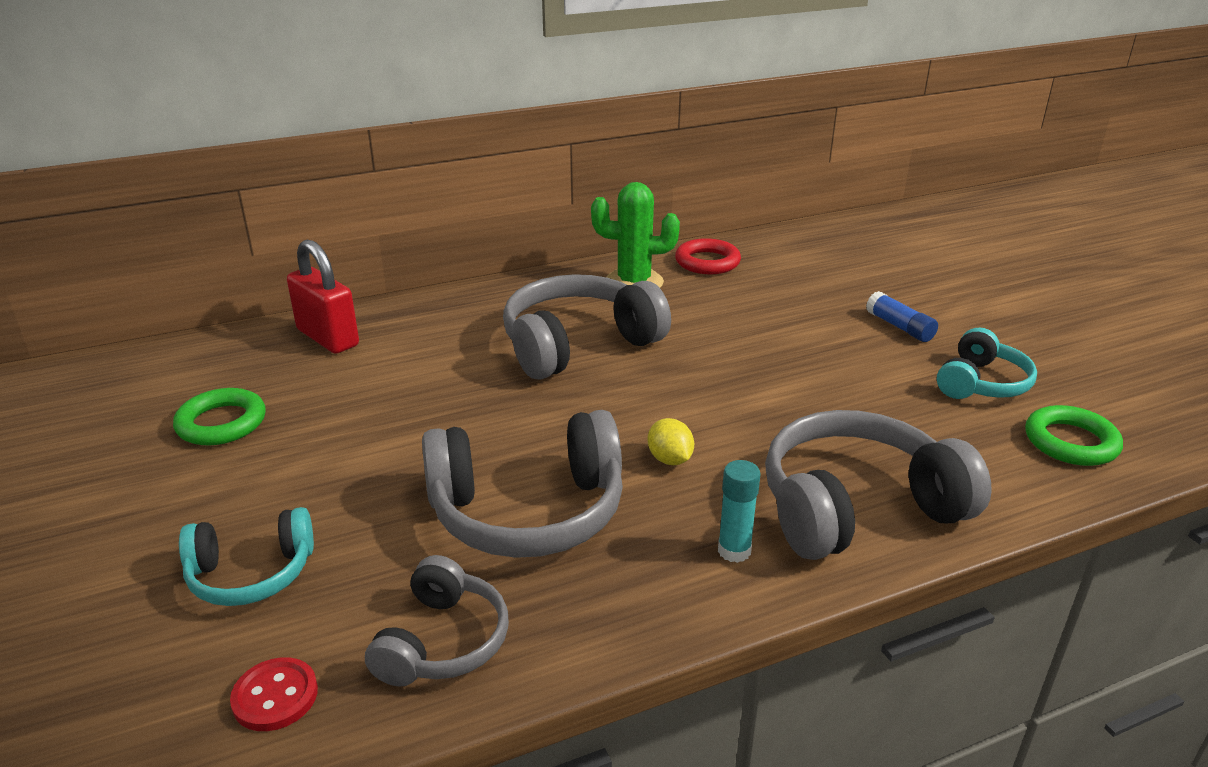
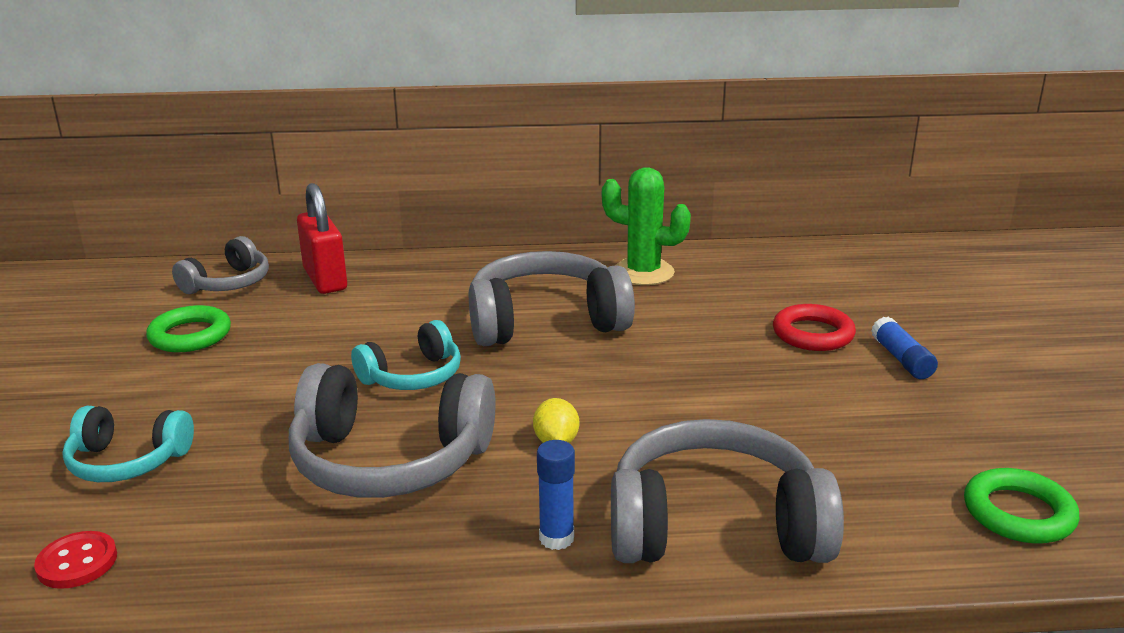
camera: 20 degrees right, 5 degrees down
(442, 642) = (237, 553): grey headphones -> grey headphones (228, 283)
(707, 262) = (734, 264): red ring -> red ring (813, 334)
(734, 551) = (556, 538): turquoise glue stick -> blue glue stick
(981, 383) = (955, 432): turquoise headphones -> turquoise headphones (413, 376)

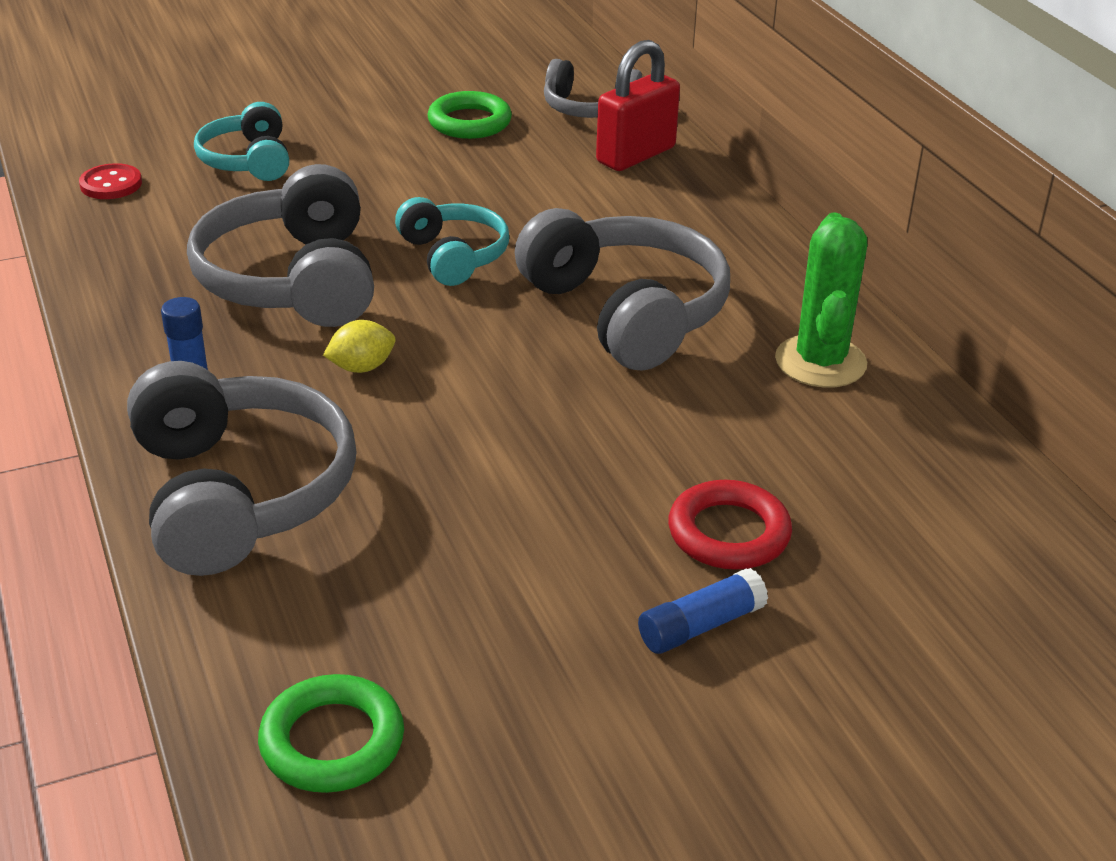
camera: 70 degrees right, 10 degrees up
(413, 376) = (453, 256): turquoise headphones -> turquoise headphones turned 150 degrees counterclockwise

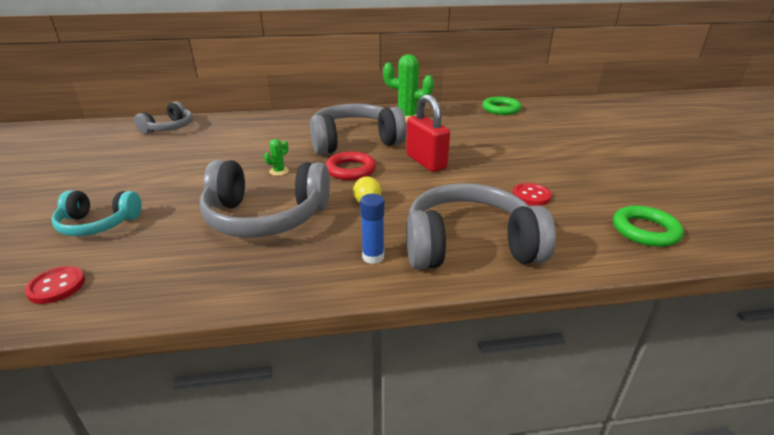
camera: 75 degrees left, 5 degrees down
(447, 573) = (531, 196): none -> red button
(453, 256) = (279, 171): turquoise headphones -> green cactus
(469, 122) = (144, 154): green ring -> green ring (501, 109)
(635, 155) = (226, 125): red padlock -> red padlock (426, 162)
(700, 626) = (557, 154): blue glue stick -> none
(728, 533) = (505, 143): red ring -> red ring (350, 170)

